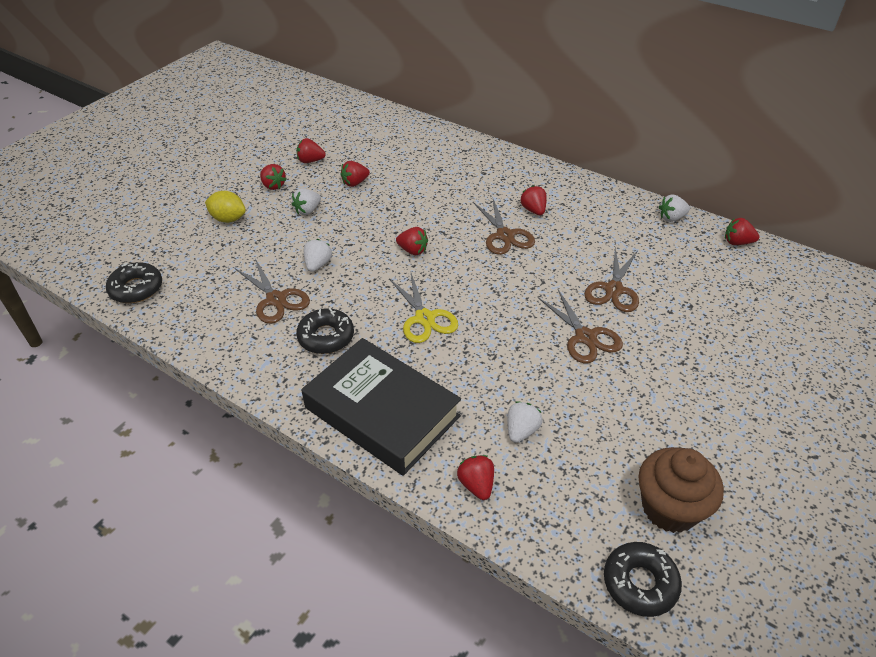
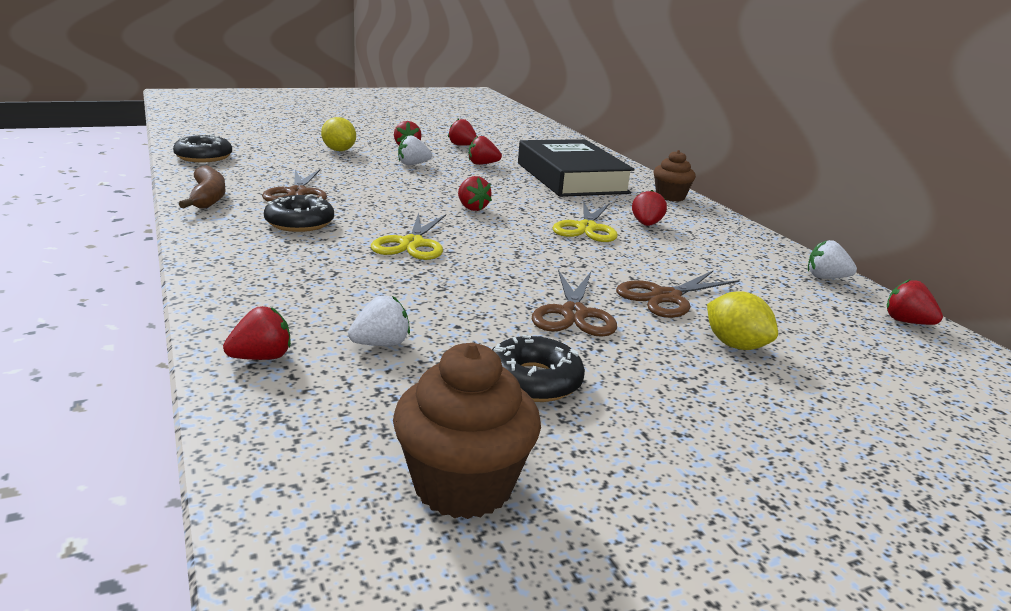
camera: 30 degrees right, 20 degrees down
(221, 344) = (208, 198): none -> brown banana
(318, 265) = (368, 189): white strawberry -> none
(382, 412) = (264, 277): black book -> black book (571, 178)
(476, 485) = (261, 357): red strawberry -> red strawberry turned 45 degrees clockwise
(505, 236) = (586, 228): brown scissors -> yellow scissors
(515, 164) = (670, 197): none -> brown cupcake
(640, 583) = (303, 530): black donut -> black donut (533, 381)
(682, 316) = (735, 345): none -> yellow lemon

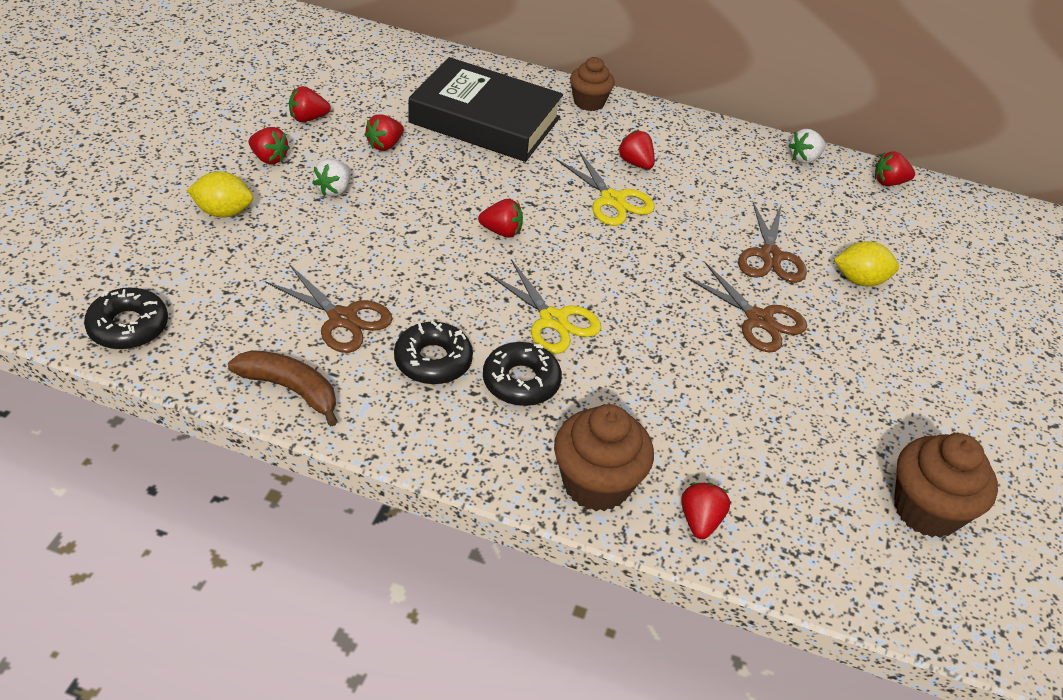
camera: 50 degrees left, 20 degrees up
(248, 304) = (596, 484): none -> brown cupcake
(381, 344) = (727, 446): white strawberry -> none
(533, 381) = (835, 404): black donut -> black donut (521, 381)

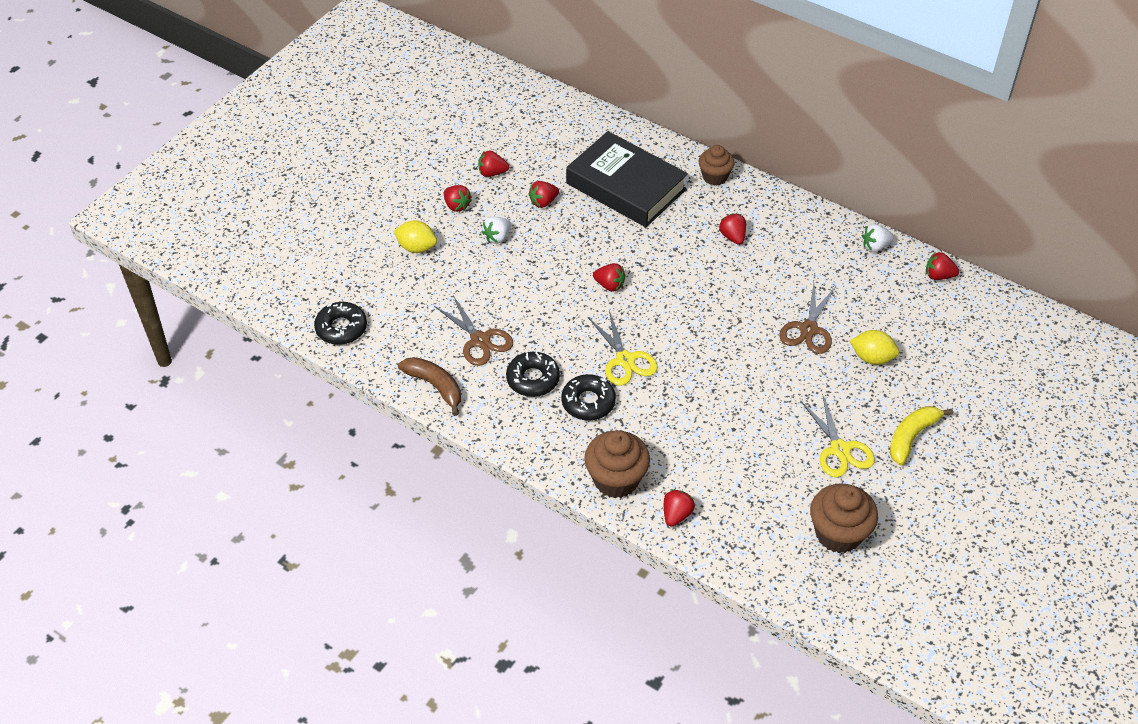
camera: 20 degrees right, 5 degrees up
(612, 200) = (702, 268): yellow scissors -> yellow scissors (840, 450)
(759, 320) = (778, 379): brown scissors -> none
(953, 368) = (911, 437): none -> yellow banana

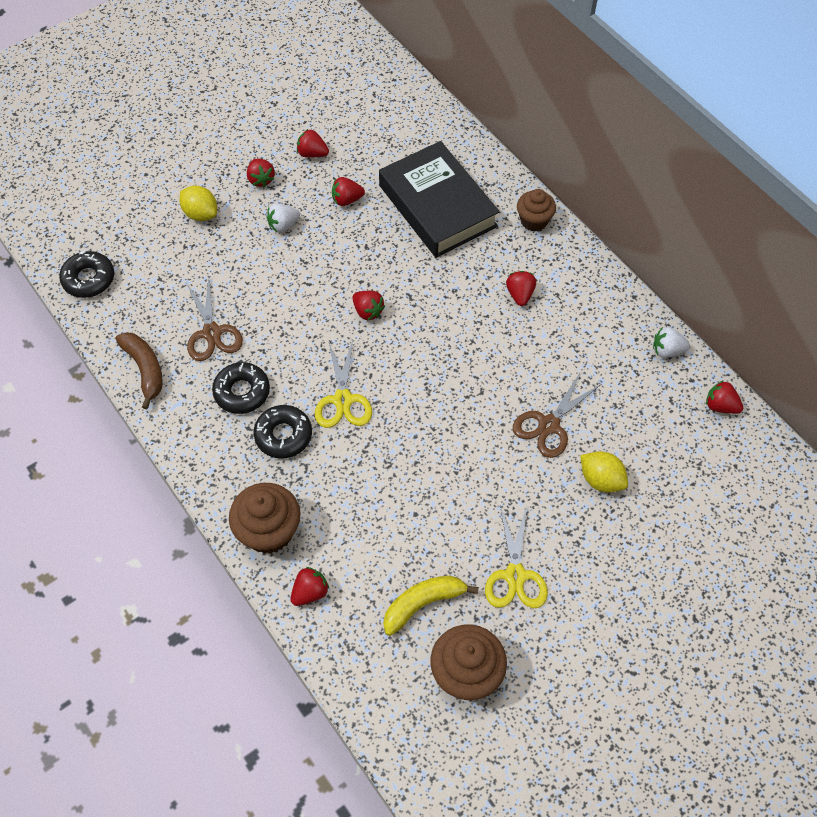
camera: 20 degrees right, 10 degrees up
(911, 437) = (600, 587): yellow banana -> yellow banana (423, 604)

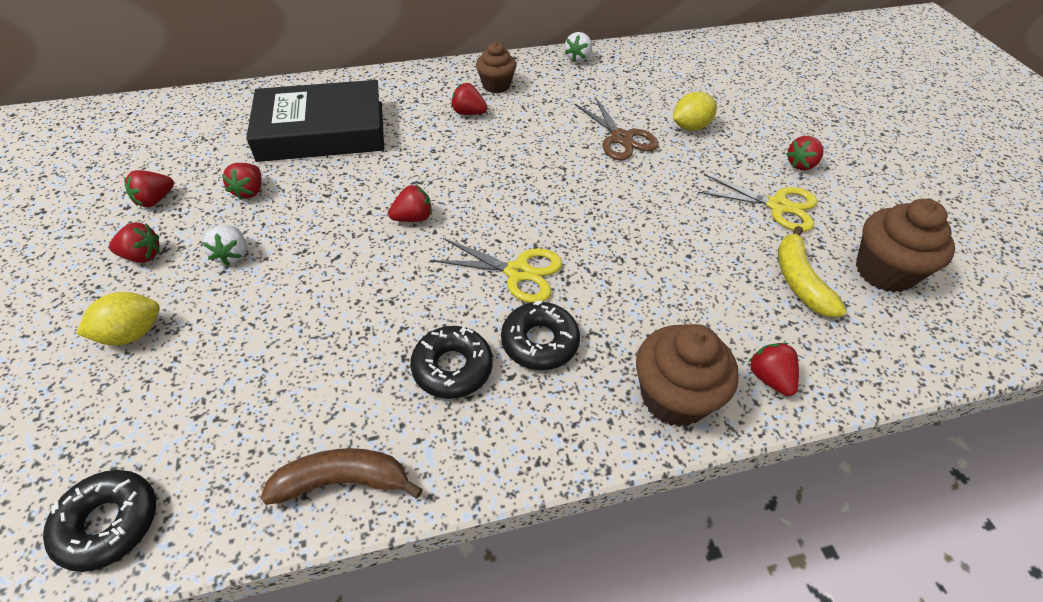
camera: 70 degrees left, 10 degrees down
(212, 333) = (338, 376): brown scissors -> none
(534, 221) = (393, 81): brown cupcake -> brown cupcake (496, 85)
(720, 406) = (643, 51): red strawberry -> red strawberry (801, 164)

